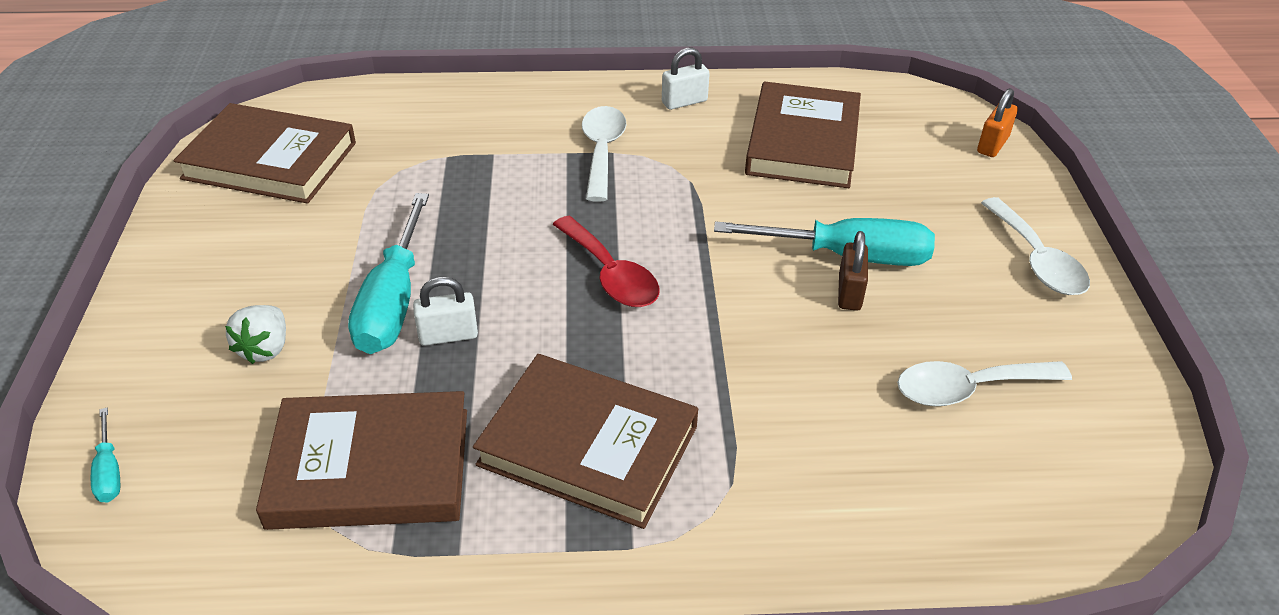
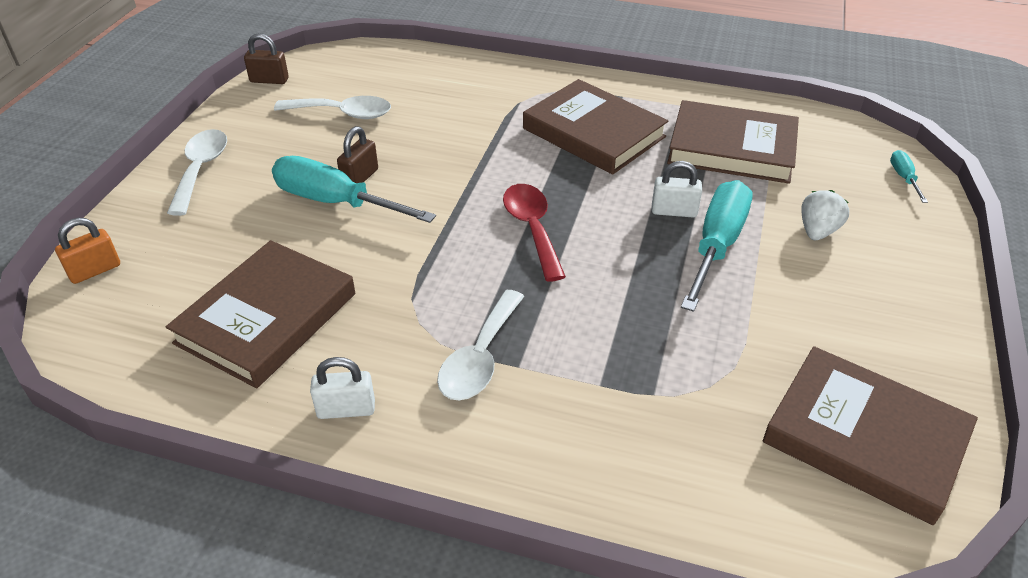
camera: 160 degrees left, 0 degrees up
(1141, 428) = (269, 80): none -> brown padlock

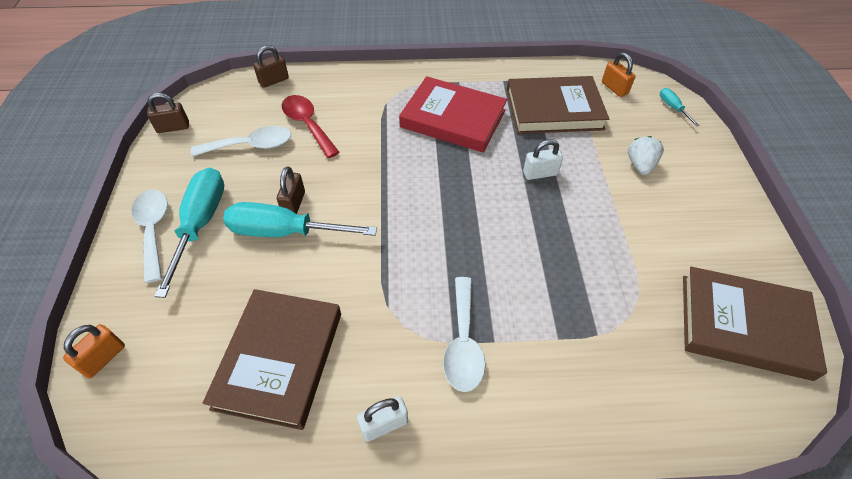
camera: 20 degrees left, 10 degrees up
(401, 56) = (274, 81): none -> brown padlock
(532, 228) = (448, 215): red spoon -> red spoon (307, 124)
(593, 133) = (453, 118): brown book -> red book
(716, 246) = (581, 195): turquoise screwdriver -> turquoise screwdriver (200, 224)
(830, 141) = (614, 88): none -> orange padlock

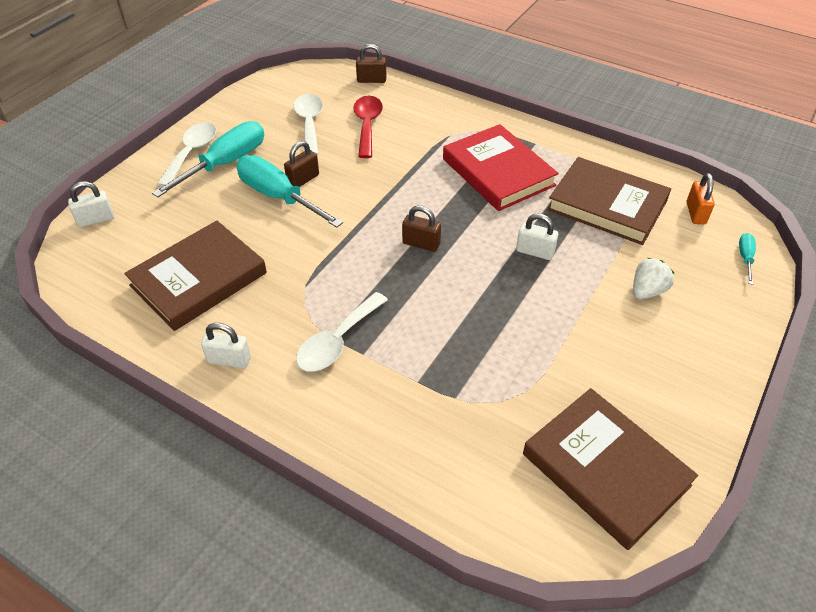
camera: 35 degrees right, 5 degrees down
(103, 358) = (96, 219): orange padlock -> white padlock
(173, 127) = (265, 86): brown padlock -> brown padlock (421, 244)
(251, 146) = (309, 123): white spoon -> white spoon turned 120 degrees counterclockwise

